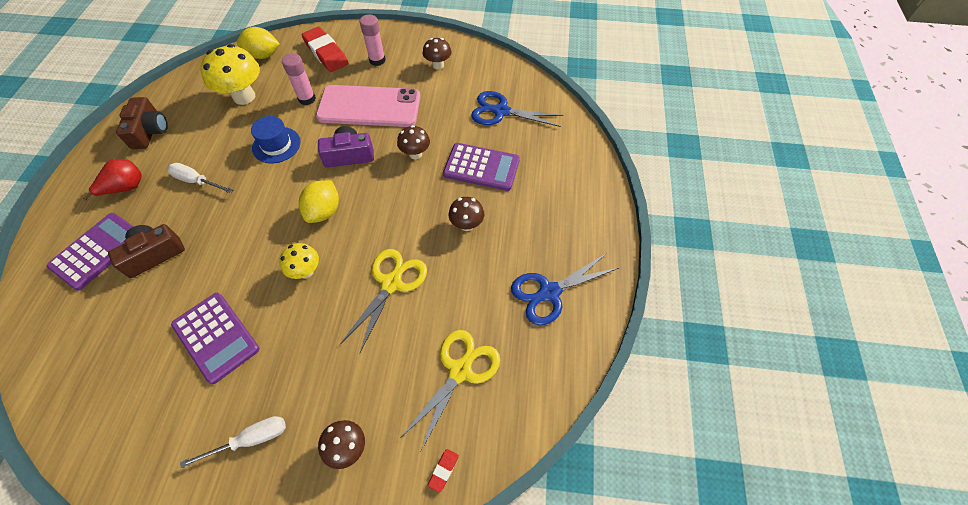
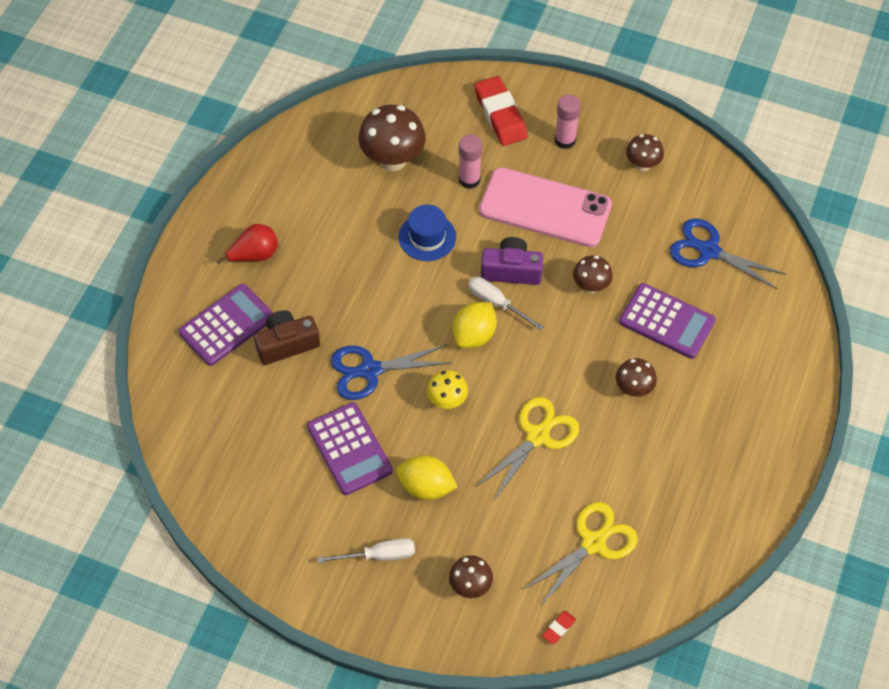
camera: 15 degrees right, 0 degrees up
(150, 131) = (280, 185): brown camera -> none
(197, 181) = (333, 264): white screwdriver -> white screwdriver (496, 303)
(244, 96) = (393, 160): yellow mushroom -> brown mushroom
(263, 55) = (420, 101): yellow lemon -> yellow lemon (426, 487)
(549, 292) = (708, 487): blue scissors -> blue scissors (370, 370)

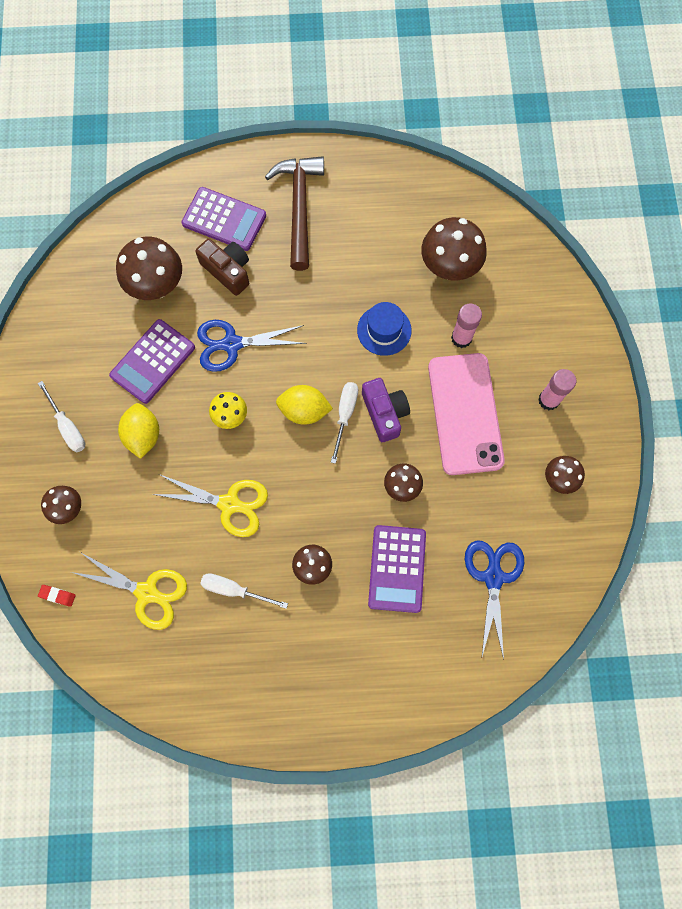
camera: 65 degrees right, 15 degrees up
(254, 255) = (299, 208): red pear -> brown hammer
(267, 414) = (157, 286): none -> brown mushroom
(370, 370) = (232, 344): blue scissors -> blue scissors turned 60 degrees counterclockwise
(500, 115) = (546, 333): red eraser -> none
(626, 464) = (234, 590): none -> white screwdriver

